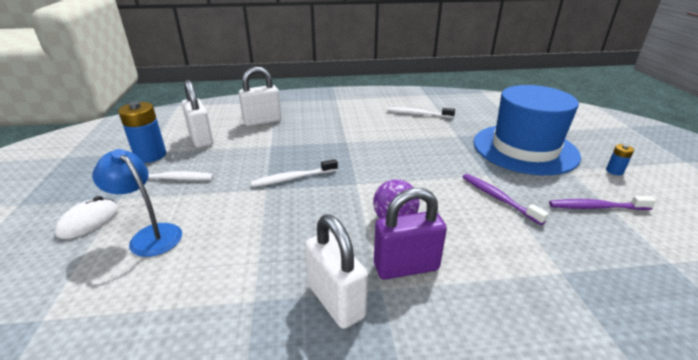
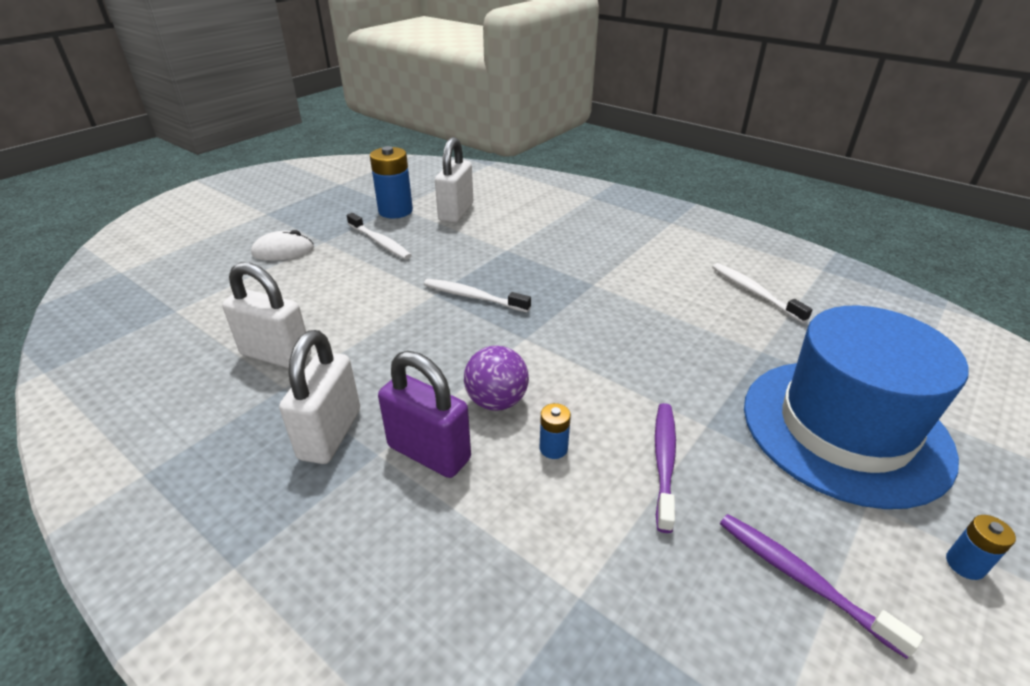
camera: 45 degrees right, 5 degrees up
(150, 235) = (300, 286): blue lamp -> none
(262, 121) = (540, 217): white padlock -> white padlock (276, 355)
(453, 223) = (553, 448): none -> blue battery

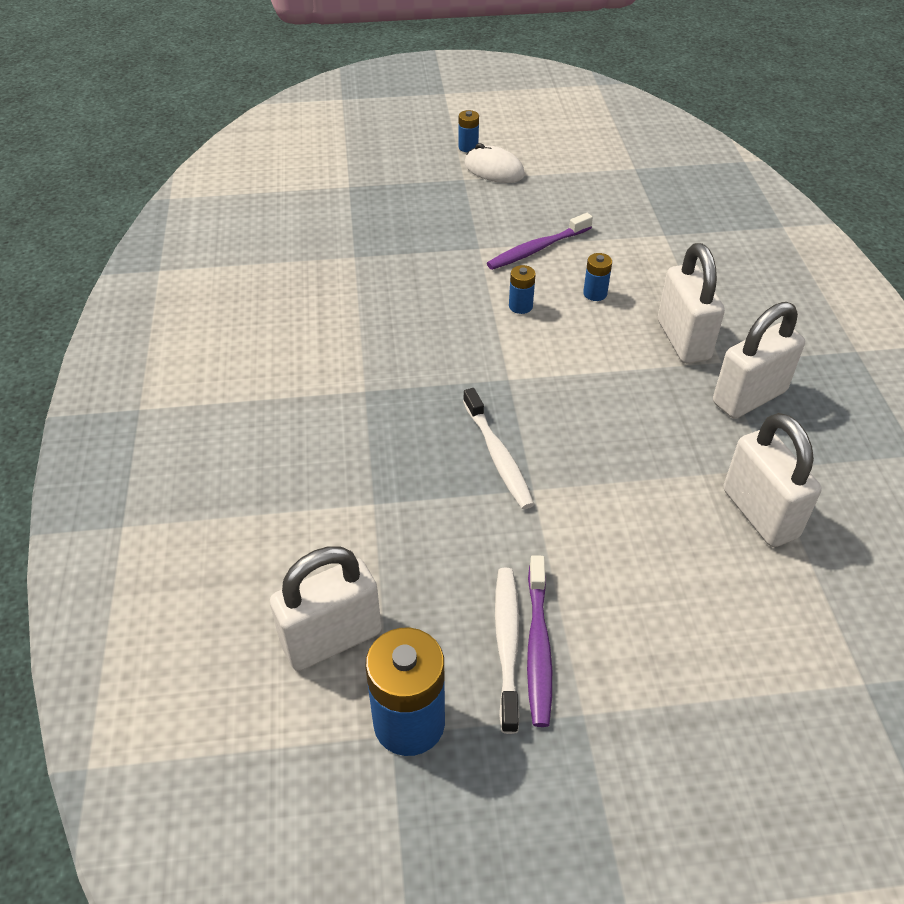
camera: 135 degrees left, 10 degrees up
(283, 251) = (660, 733): white mouse -> white mouse (494, 170)
(429, 453) = (683, 340): purple padlock -> white padlock
(496, 401) = (597, 343): purple ball -> none
(592, 393) = (520, 306): none -> blue battery
(754, 292) = (257, 290): white toothbrush -> none
(802, 579) = (549, 182): purple toothbrush -> purple toothbrush (538, 647)
(844, 429) = (405, 200): blue hat -> none

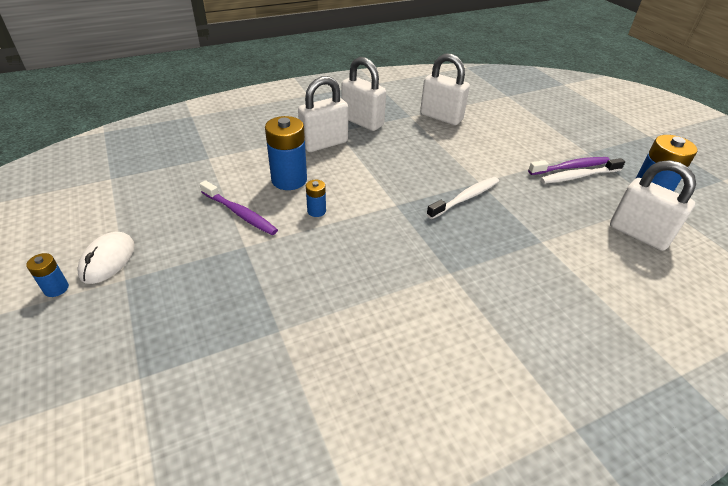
camera: 110 degrees left, 5 degrees down
(595, 293) = (289, 180): blue battery -> blue battery, size x2.03
(760, 513) = (441, 117): white padlock -> white padlock turned 75 degrees clockwise

